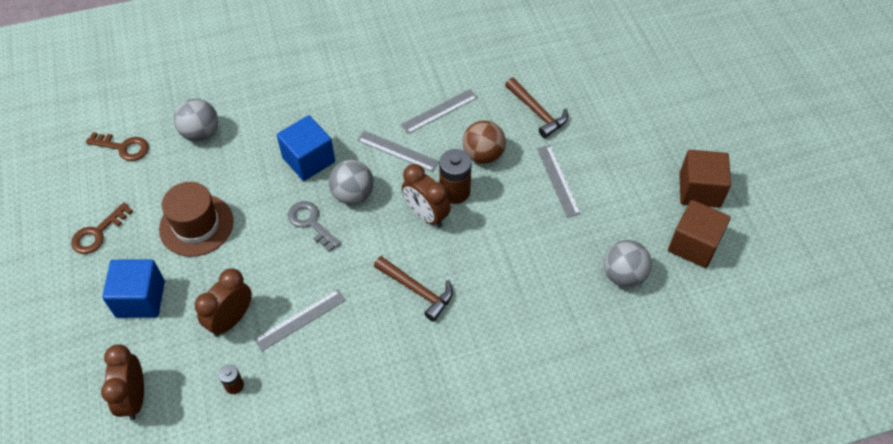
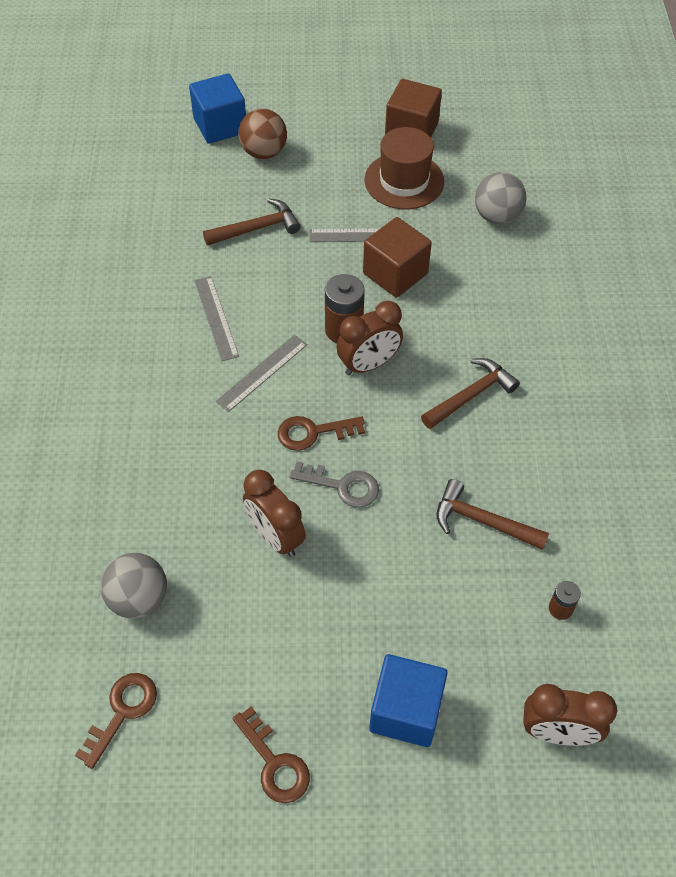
camera: 75 degrees left, 0 degrees up
(196, 225) = (303, 624): brown hat -> brown hat (404, 181)
(231, 320) = (465, 599): brown clock -> brown clock (275, 536)
(300, 319) = (483, 521): grey ruler -> brown hammer
(308, 160) = (239, 471): blue cube -> blue cube (220, 126)
(311, 223) = (342, 486): grey key -> grey key turned 135 degrees counterclockwise
(353, 194) = (313, 432): grey ball -> brown key
(483, 155) = (300, 291): brown ball -> brown ball (264, 152)
(693, 245) = (475, 155): brown cube -> brown cube (395, 273)

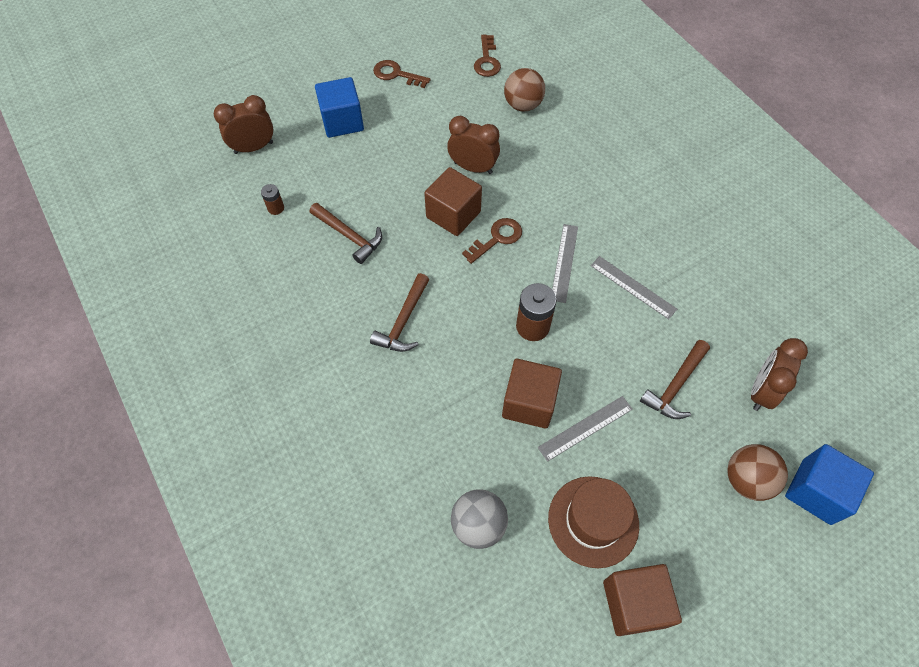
camera: 150 degrees right, 5 degrees up
(139, 599) = (523, 105): grey ball -> brown ball
(342, 486) = (453, 214): grey key -> brown cube
(368, 364) = (494, 307): brown clock -> brown clock (762, 391)
(483, 521) = (349, 236): brown hammer -> brown hammer turned 45 degrees clockwise

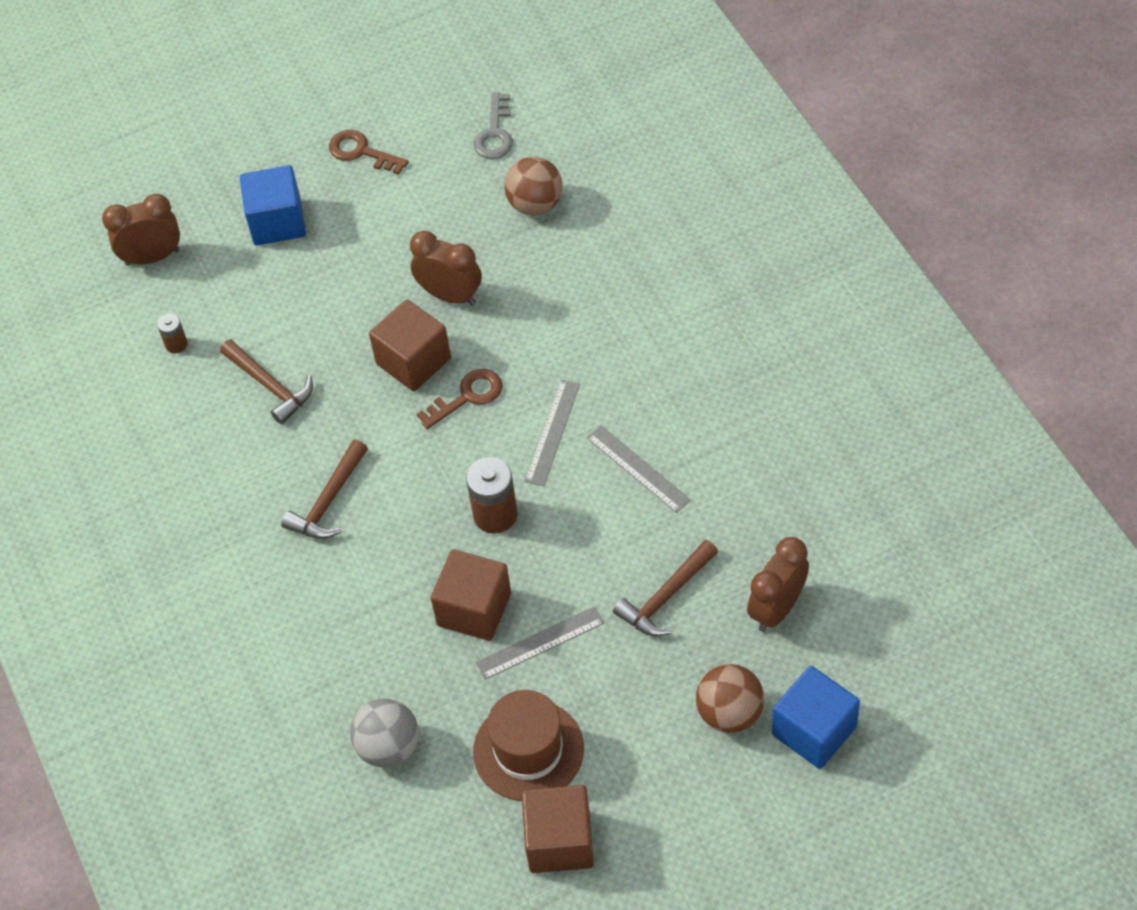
camera: 10 degrees right, 5 degrees down
(487, 60) = (495, 133): brown key -> grey key

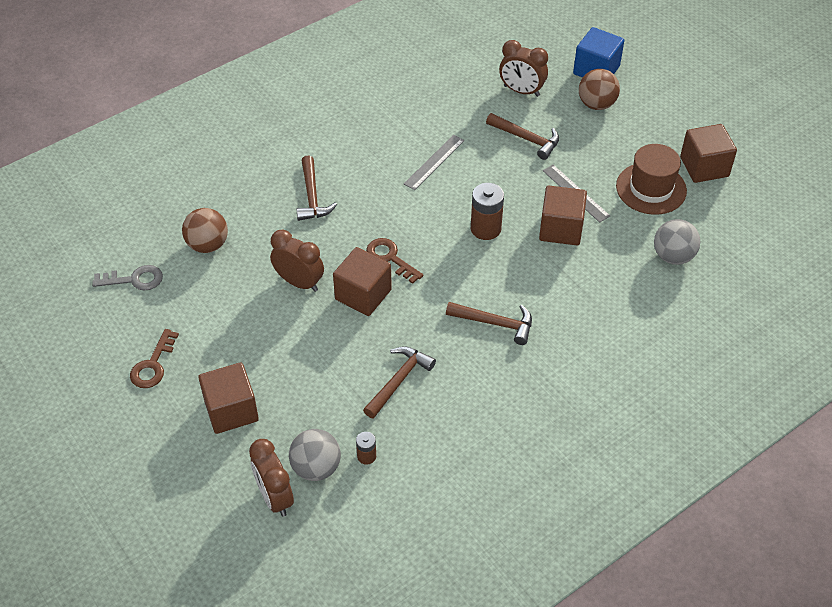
camera: 105 degrees left, 5 degrees down
(177, 296) = (316, 467): none -> grey ball
(277, 222) = (231, 410): blue cube -> brown cube
(450, 295) = (299, 282): brown clock -> brown clock turned 105 degrees clockwise
(552, 432) = (413, 208): grey ruler -> none
(598, 318) = (312, 196): none -> brown hammer

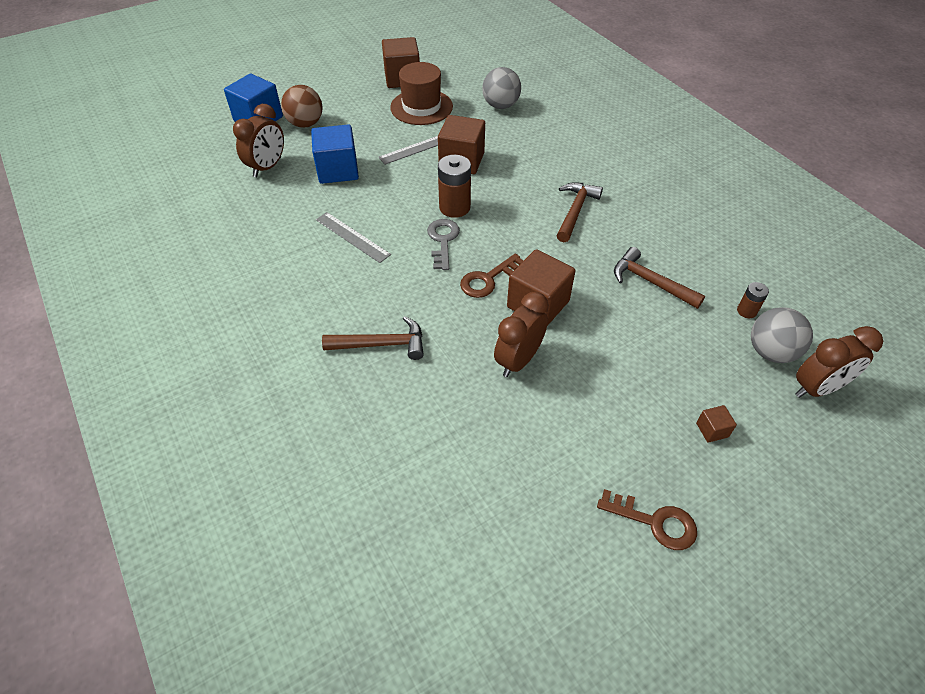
camera: 85 degrees left, 0 degrees up
(134, 279) = (504, 554): grey key -> grey key (443, 240)
(208, 245) = (448, 459): brown ball -> none
(231, 410) = (712, 430): brown cube -> brown cube, size x0.45
(526, 139) = (338, 170): brown hammer -> blue cube

